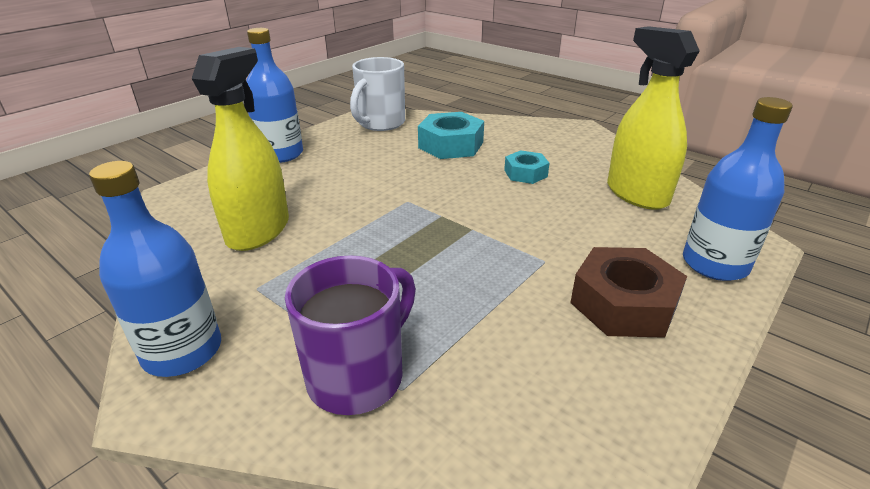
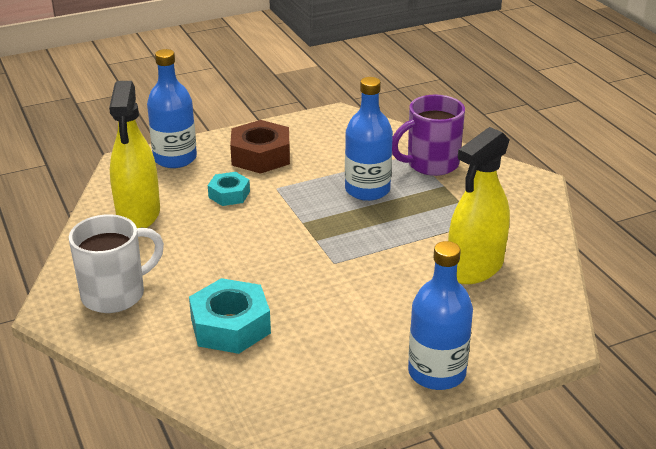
camera: 155 degrees left, 0 degrees up
(182, 351) = (526, 197): blue bottle -> blue bottle (367, 190)
(380, 123) = (282, 402): white mug -> white mug (115, 294)
(525, 173) = (199, 262): turquoise nut -> turquoise nut (229, 194)

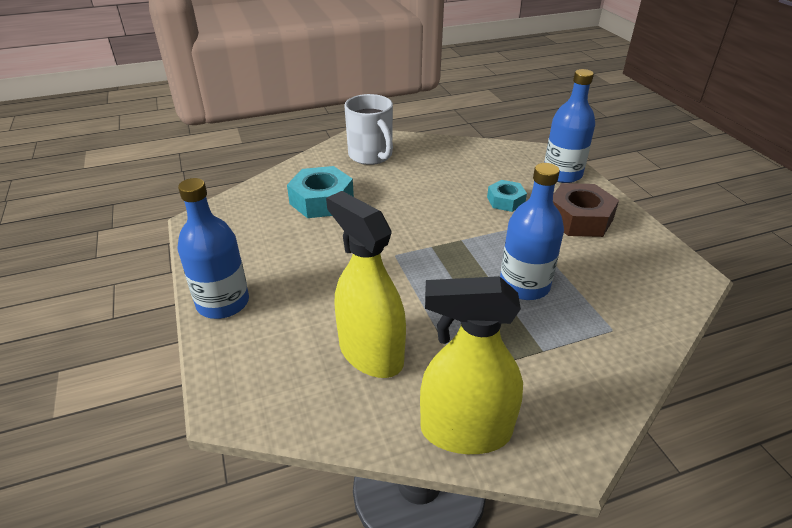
camera: 95 degrees right, 5 degrees up
(138, 214) = (472, 161): yellow spray bottle -> yellow spray bottle (465, 431)
(430, 164) = (593, 345): purple mug -> none

